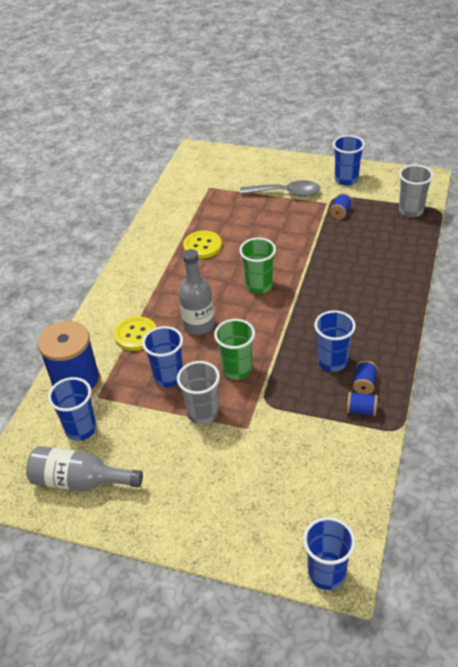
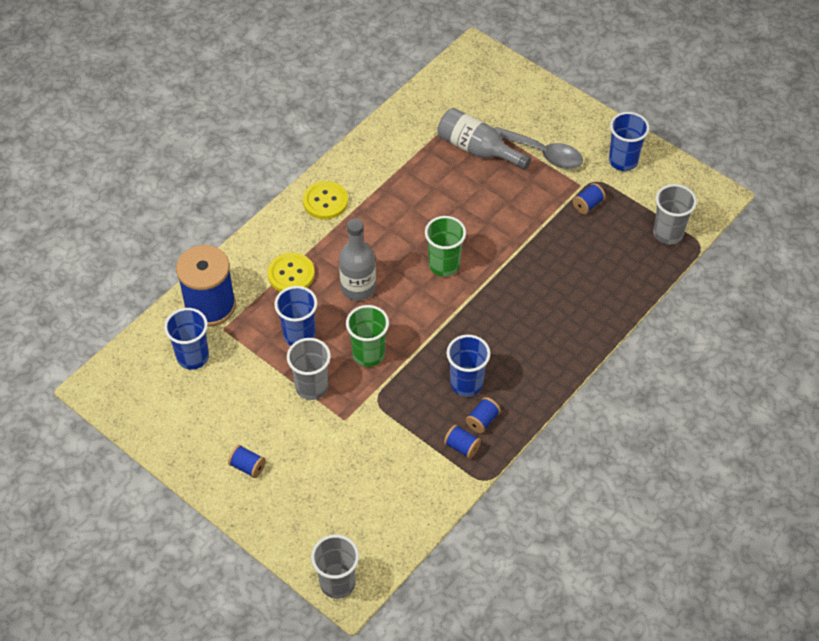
camera: 20 degrees right, 10 degrees up
(80, 481) = (169, 409): grey bottle -> grey bottle (477, 149)
(181, 502) = (248, 466): none -> blue spool
(202, 246) = (413, 190): yellow button -> yellow button (325, 201)
(326, 573) = (337, 583): blue cup -> grey cup

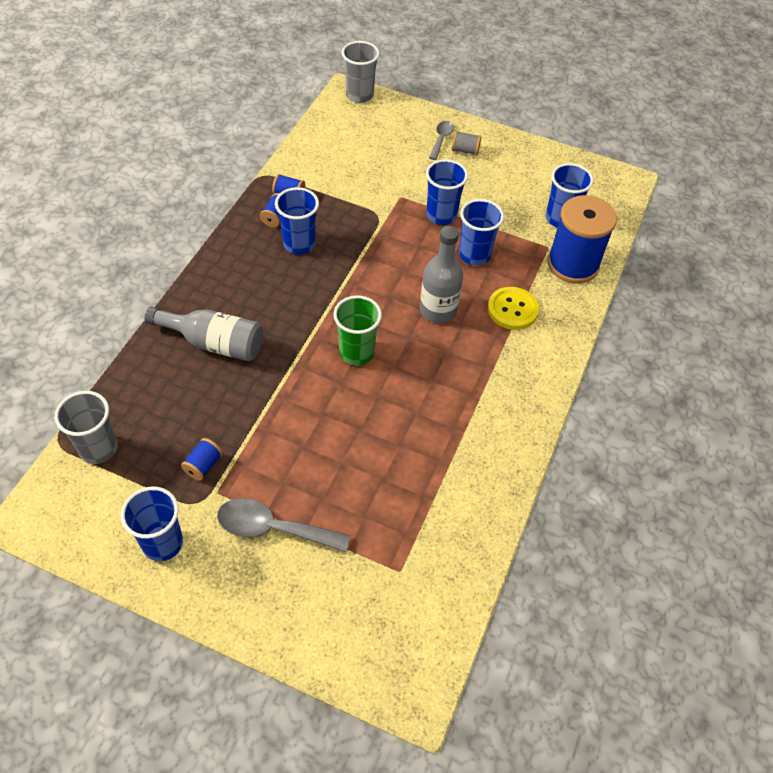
camera: 160 degrees right, 0 degrees up
(248, 466) = (465, 150): blue spool -> grey spool
(267, 489) = (441, 139): none -> grey spoon
(311, 387) = (441, 215): grey cup -> blue cup
(325, 201) = (517, 398): yellow button -> none
(368, 354) = (401, 251): green cup -> none
(477, 149) = (362, 513): grey bottle -> grey bottle (214, 343)

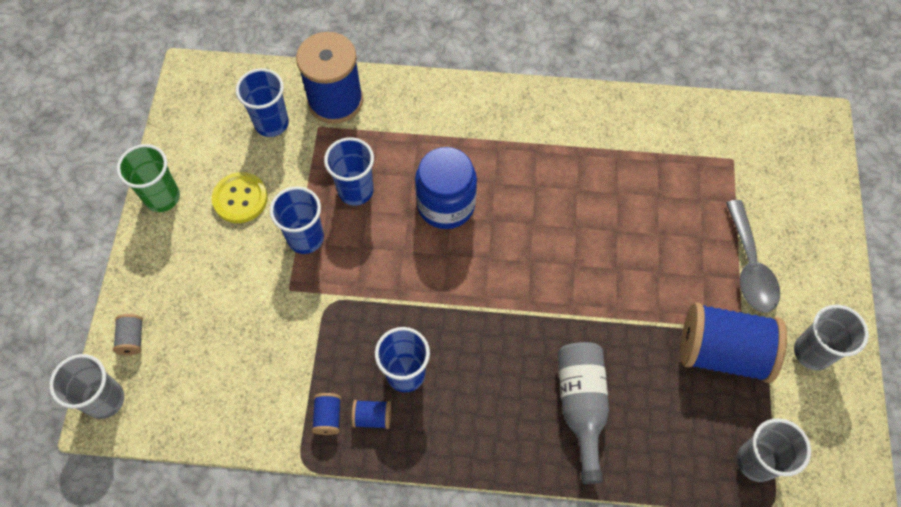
camera: 105 degrees left, 10 degrees up
(162, 543) = (812, 352): blue cup -> grey cup
(203, 465) = (722, 352): blue spool -> blue spool, size x2.43
(356, 352) = (532, 262): green cup -> green cup (162, 197)
(438, 310) = (446, 204): grey bottle -> blue jar
(441, 139) = (171, 273): grey spoon -> none
(465, 150) = (185, 242): grey spool -> grey spool (132, 338)
(512, 309) = (418, 140): yellow button -> yellow button (240, 199)

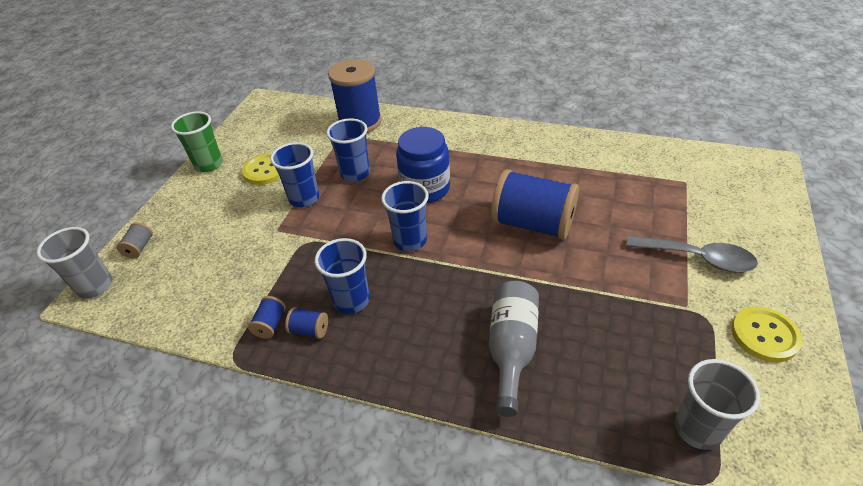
camera: 15 degrees right, 20 degrees down
(271, 123) = (308, 131): blue cup -> blue cup (410, 241)
(722, 352) = (665, 323): blue spool -> blue spool (533, 224)
(749, 267) = (698, 258): grey spoon -> grey spoon turned 75 degrees counterclockwise
(812, 352) = (764, 335): grey cup -> yellow button

